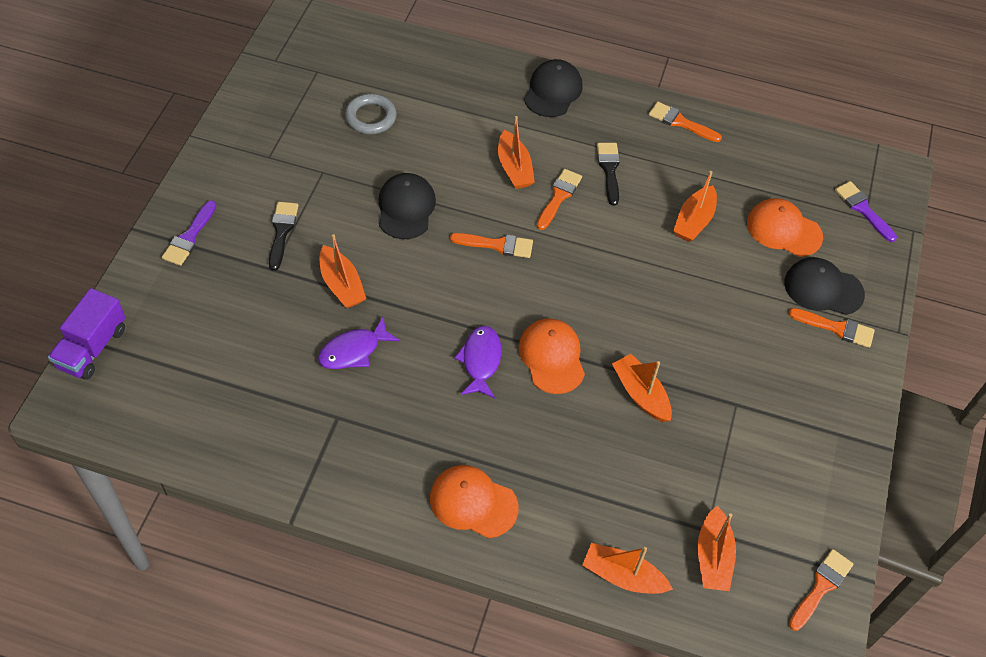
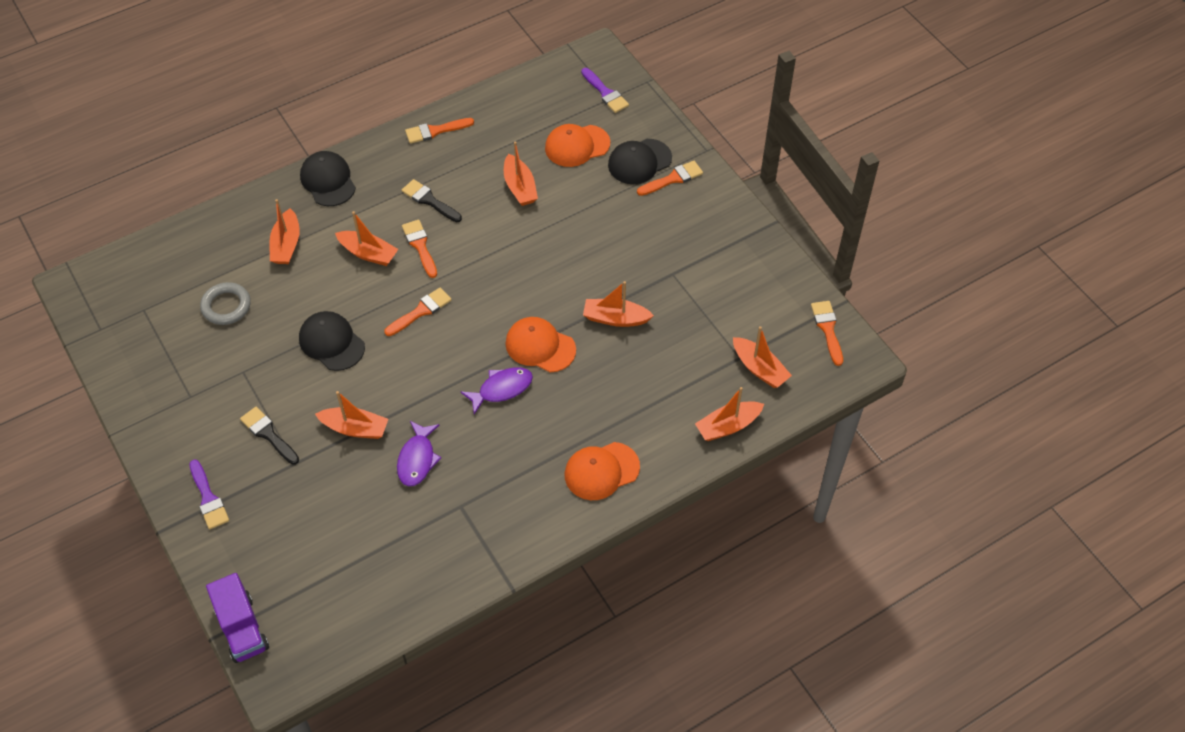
camera: 45 degrees left, 0 degrees up
(465, 111) = (286, 245): none -> orange boat
(480, 361) = (501, 389): purple fish -> purple fish turned 105 degrees clockwise
(863, 209) = (605, 93): purple brush -> purple brush turned 135 degrees counterclockwise

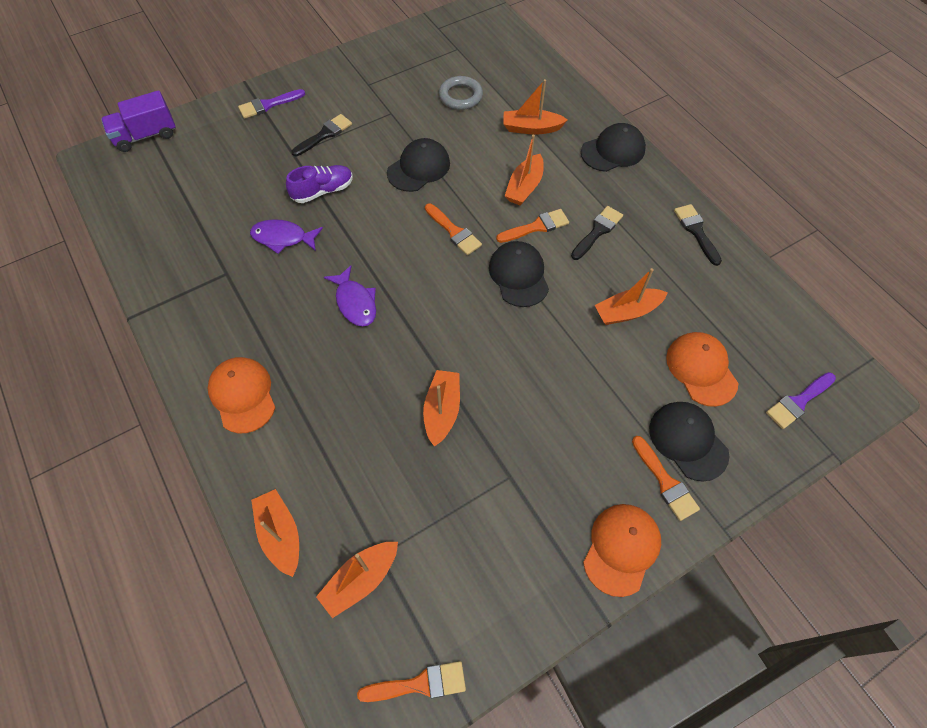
camera: 90 degrees right, 5 degrees up
(355, 428) = (323, 191): orange boat -> purple shoe
(435, 131) = (696, 231): orange brush -> black brush
(477, 261) = (519, 275): none -> black cap
(540, 346) = (406, 335): orange cap -> orange cap (621, 549)

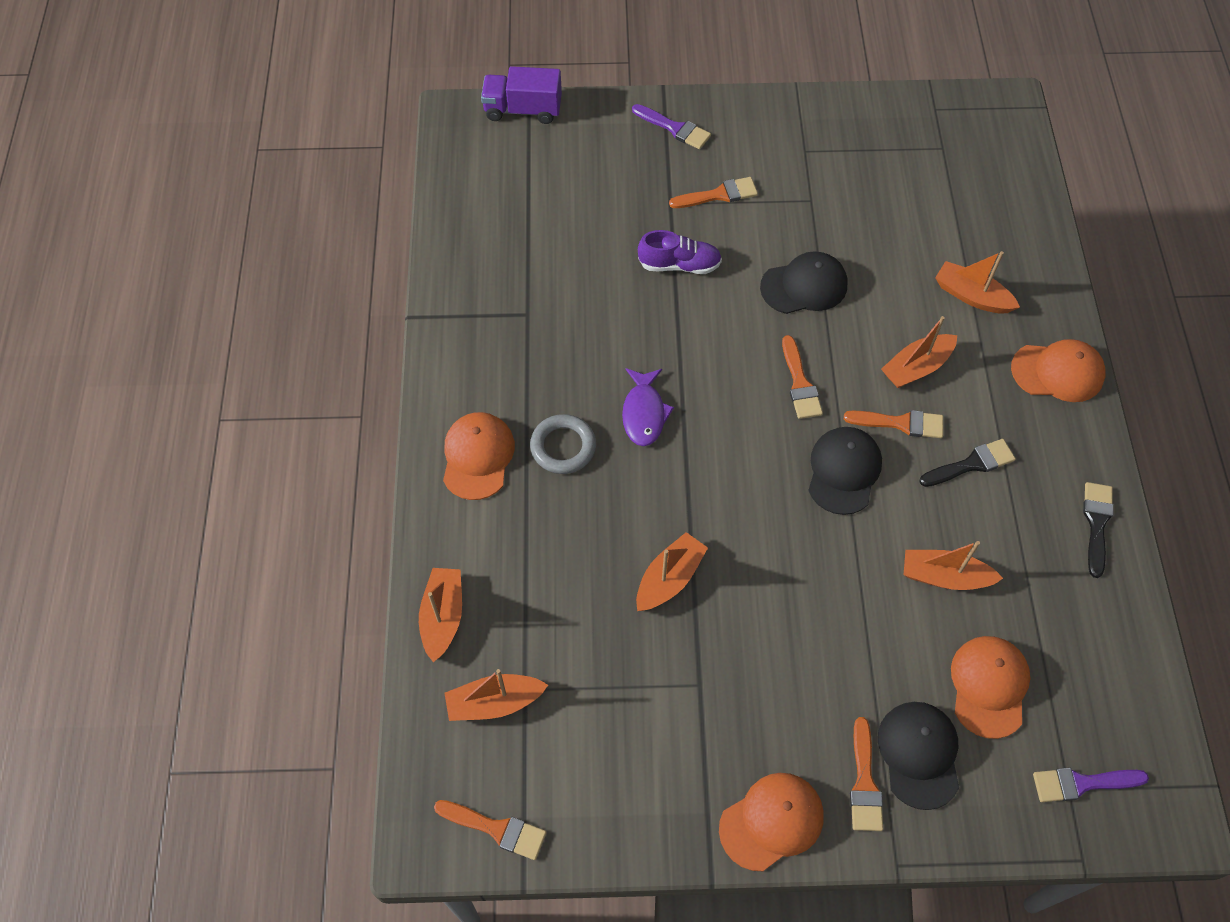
camera: 30 degrees right, 0 degrees up
(268, 105) = (674, 128): purple brush -> purple brush turned 150 degrees counterclockwise
(283, 238) = (607, 301): purple fish -> none
(324, 134) = (718, 195): black brush -> orange brush
(460, 96) = (908, 215): grey ring -> grey ring (563, 447)
(613, 151) = (1058, 372): black cap -> orange cap

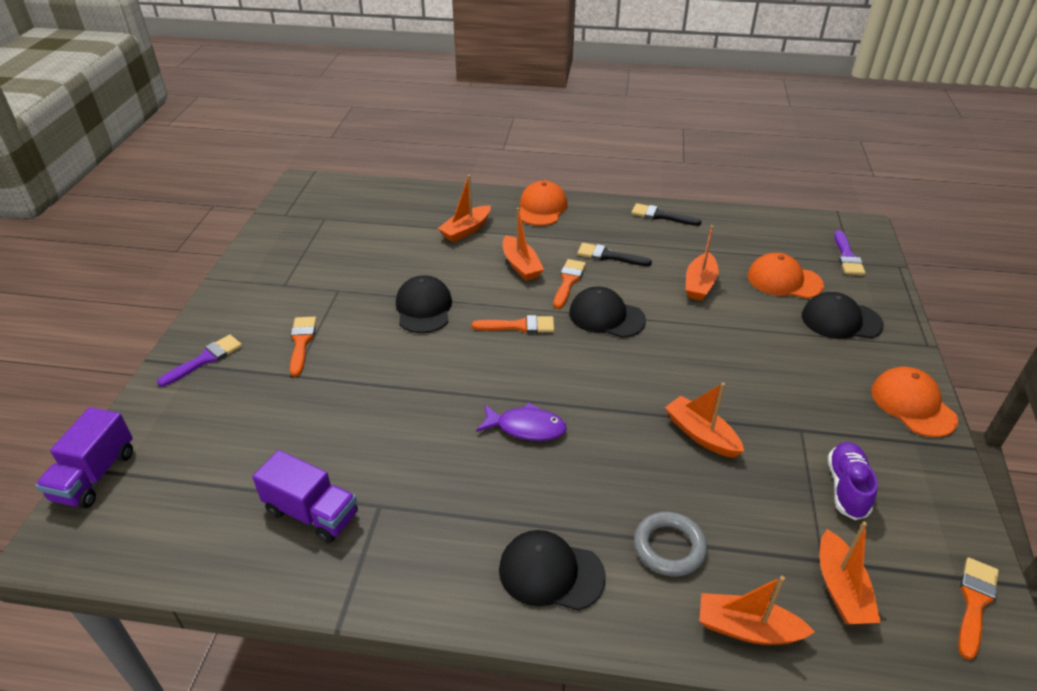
camera: 80 degrees left, 20 degrees down
(477, 457) = (551, 573): orange cap -> black cap
(511, 268) = (312, 513): none -> purple truck
(563, 447) = (552, 494): grey ring -> grey ring (669, 547)
(679, 265) = (368, 379): purple shoe -> purple shoe (846, 488)
(864, 782) = (868, 350): orange brush -> none
(971, 464) = (609, 256): black brush -> black brush turned 60 degrees counterclockwise

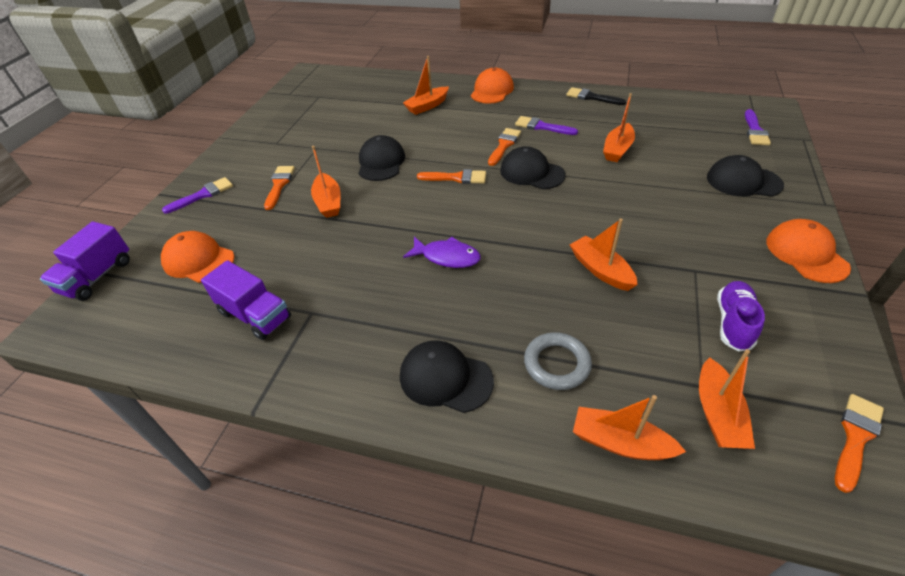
camera: 10 degrees right, 5 degrees up
(521, 265) = (466, 132): orange boat -> orange boat (328, 202)
(609, 256) = (542, 127): black brush -> purple brush
(784, 280) = (694, 148): orange cap -> orange cap (198, 260)

